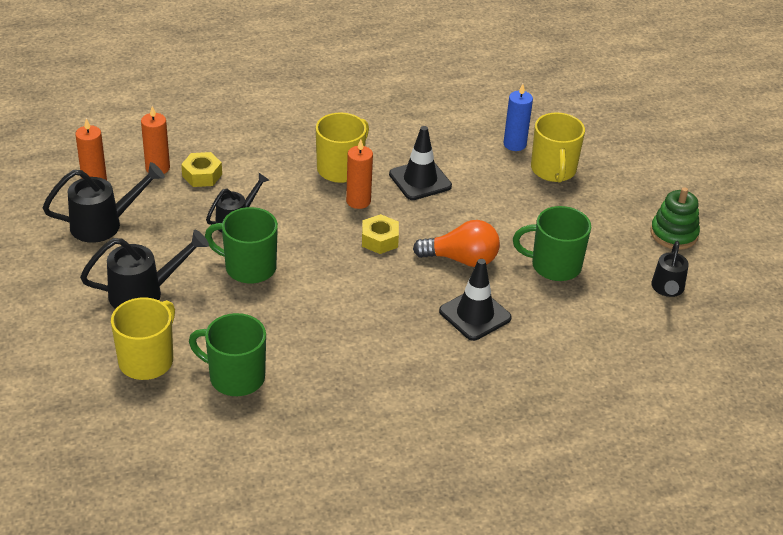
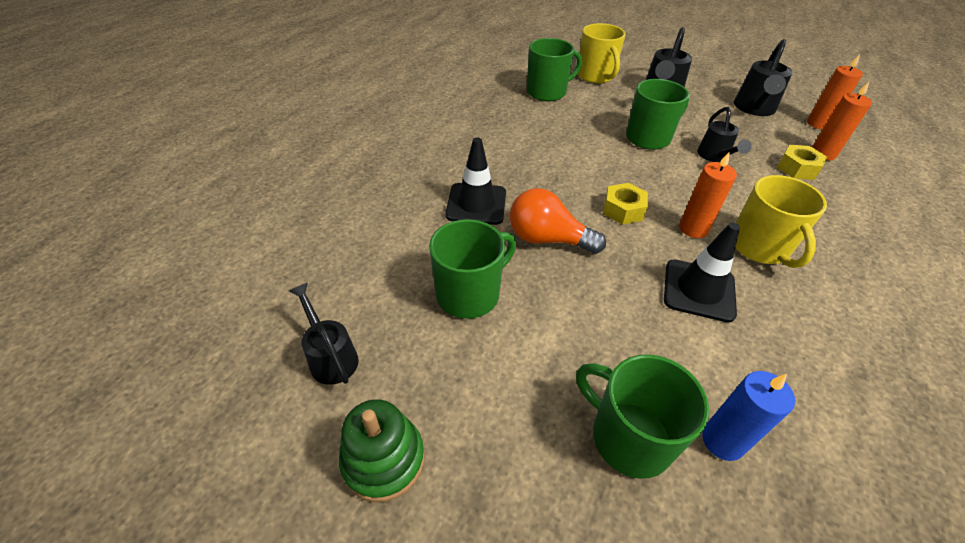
camera: 135 degrees right, 5 degrees up
(461, 259) = (548, 239): orange light bulb -> orange light bulb turned 60 degrees clockwise
(553, 170) = (628, 437): yellow mug -> green mug

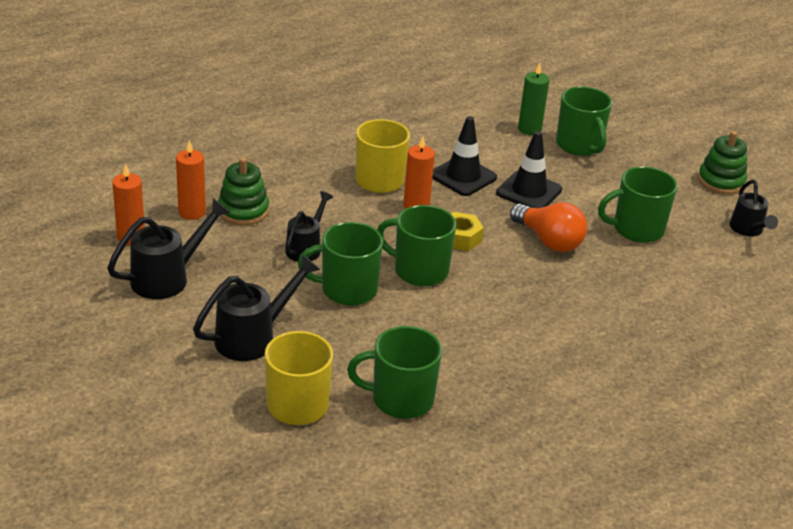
camera: 155 degrees left, 10 degrees down
(476, 204) = (594, 288): black traffic cone -> black traffic cone (529, 191)
(621, 168) = (419, 270): none -> green mug
(722, 441) = (529, 129): blue candle -> green candle
(797, 168) = (243, 211): yellow nut -> green stacking toy

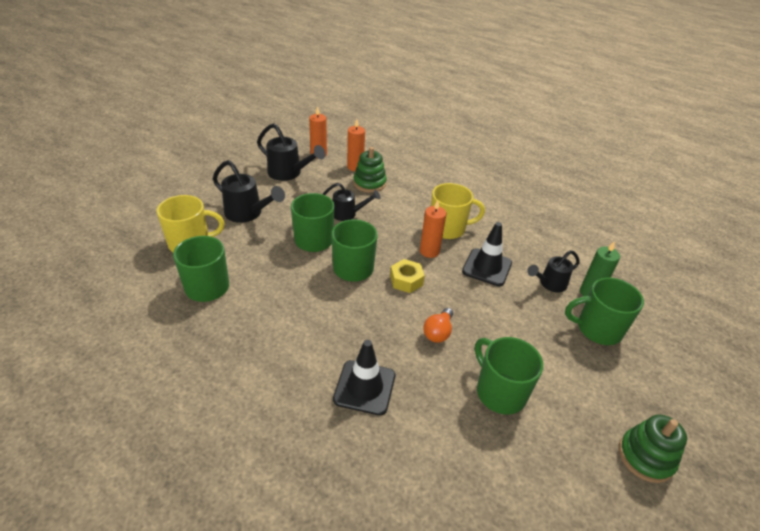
camera: 70 degrees right, 5 degrees up
(529, 191) = (498, 308): black traffic cone -> black traffic cone (364, 387)
(548, 240) = (438, 332): orange light bulb -> orange light bulb, size x0.64
(579, 145) = (597, 329): green mug -> green mug turned 45 degrees clockwise
(748, 230) = (574, 497): black watering can -> black watering can (549, 284)

